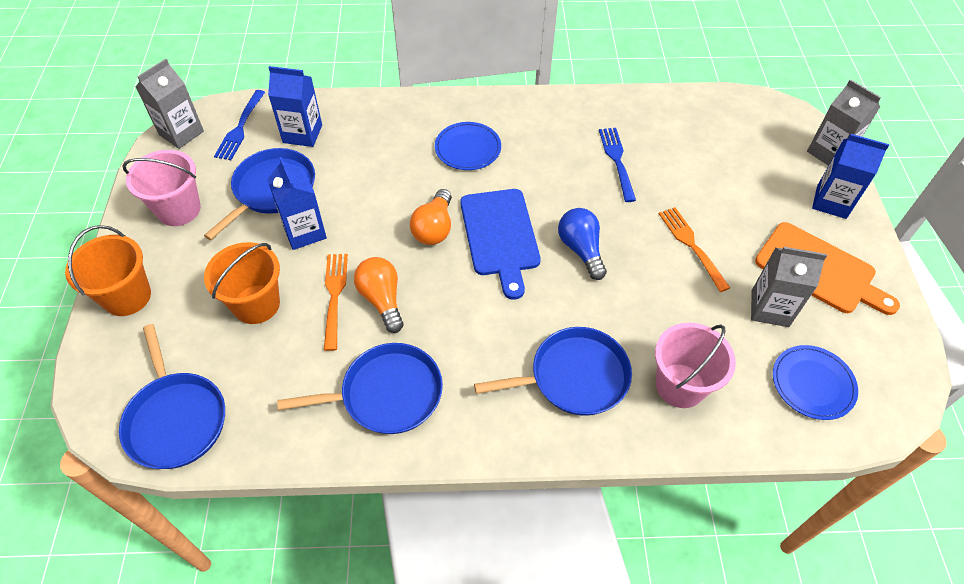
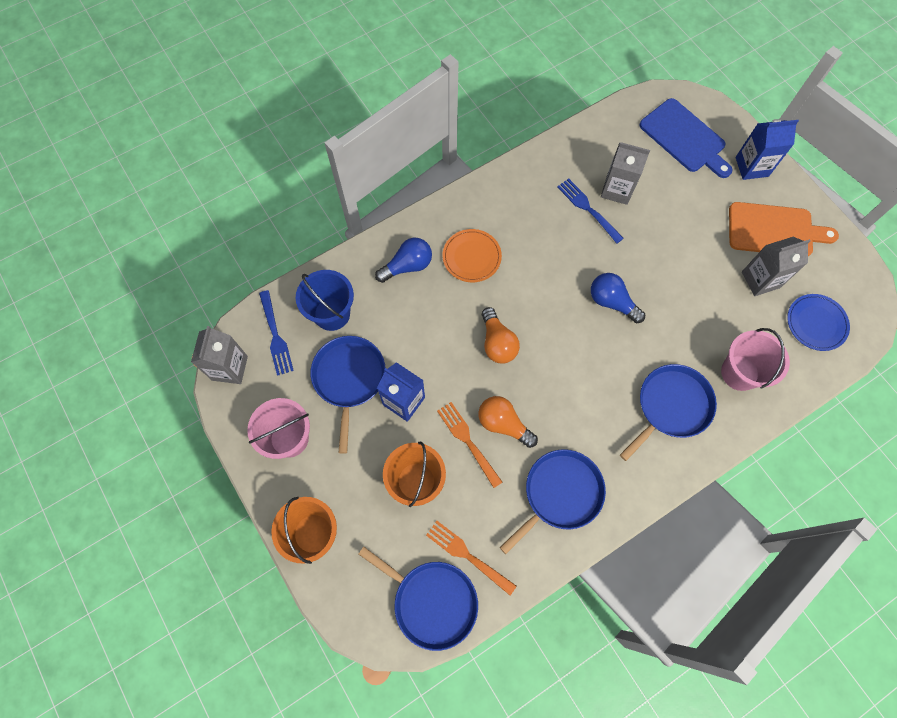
camera: 30 degrees left, 15 degrees up
(302, 134) = (332, 314): blue carton -> blue bucket
(402, 129) = (407, 266): none -> blue light bulb
(468, 148) = (471, 257): blue plate -> orange plate
(500, 236) = (549, 323): blue cutting board -> blue cutting board (685, 138)
(692, 246) = (683, 256): orange fork -> orange fork (468, 556)
(829, 152) = (727, 122): grey carton -> grey carton (617, 190)

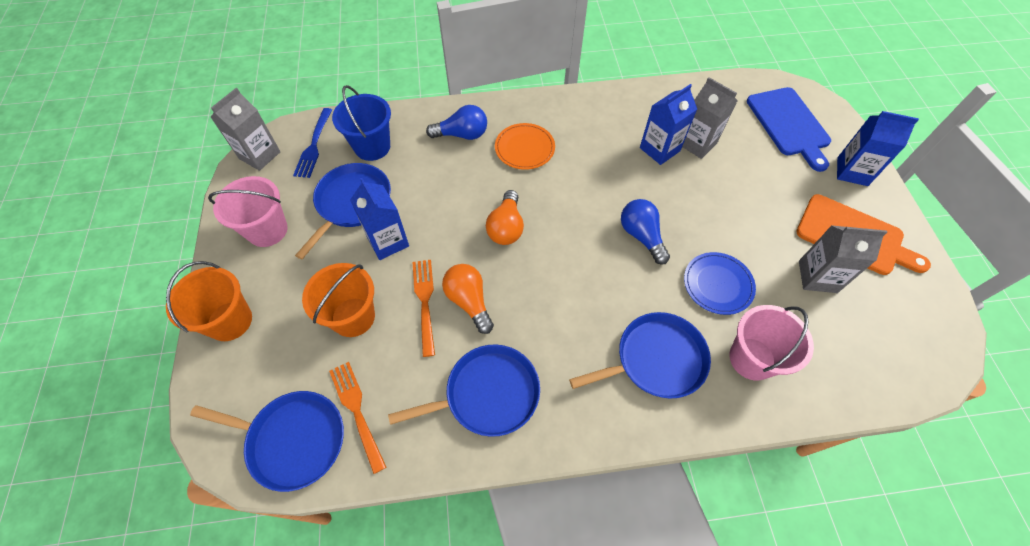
camera: 25 degrees right, 10 degrees down
(431, 601) = (293, 440): blue pan -> blue pan turned 45 degrees counterclockwise
(588, 209) = (659, 149): blue fork -> blue carton
(816, 323) = (868, 345): blue plate -> blue plate (718, 284)

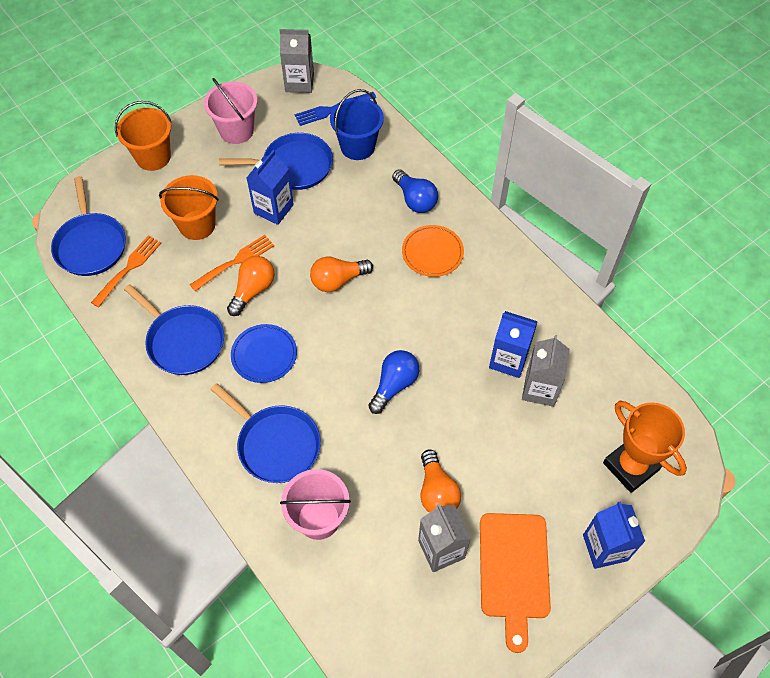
camera: 60 degrees right, 0 degrees up
(718, 284) = (379, 466): blue plate -> blue plate (264, 355)
(761, 254) = (437, 492): none -> orange light bulb
(789, 124) = (630, 466): blue cutting board -> orange trophy

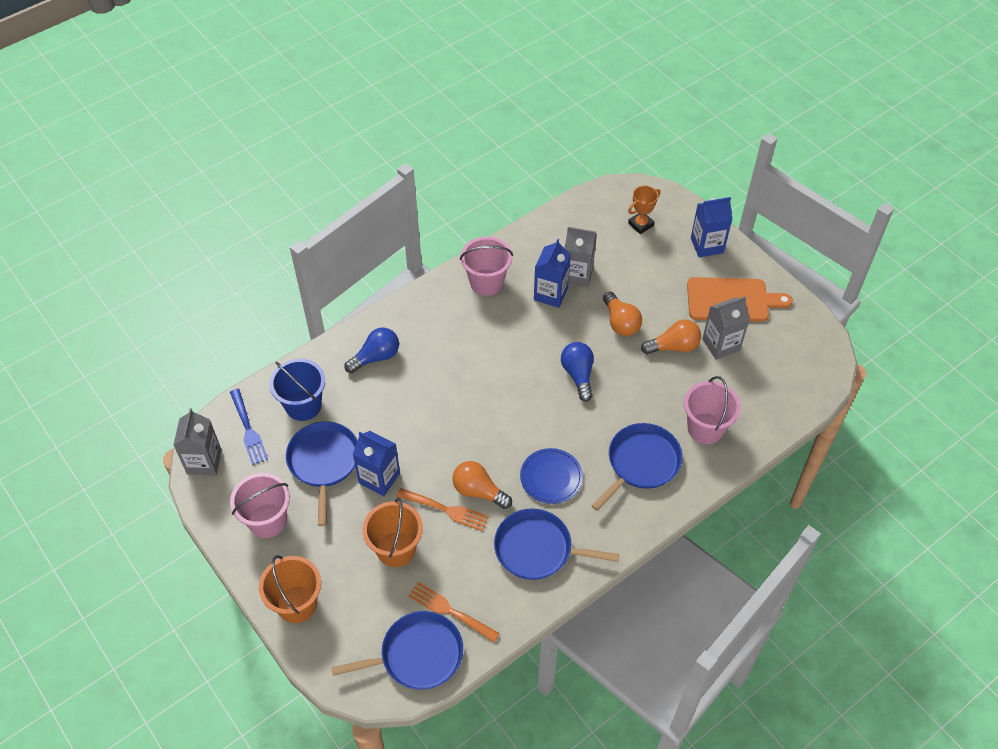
camera: 90 degrees left, 5 degrees down
(183, 341) = (537, 549): blue pan -> blue pan turned 120 degrees counterclockwise
(235, 262) = (445, 509): orange fork -> orange fork turned 150 degrees clockwise
(338, 280) = (468, 419): orange light bulb -> orange light bulb (620, 322)
(394, 385) = (578, 375): blue light bulb -> blue light bulb turned 45 degrees clockwise
(432, 252) = (438, 344): orange plate -> none
(520, 295) = (486, 282): none -> pink bucket
(630, 466) = (641, 224): orange trophy -> orange trophy, size x0.60

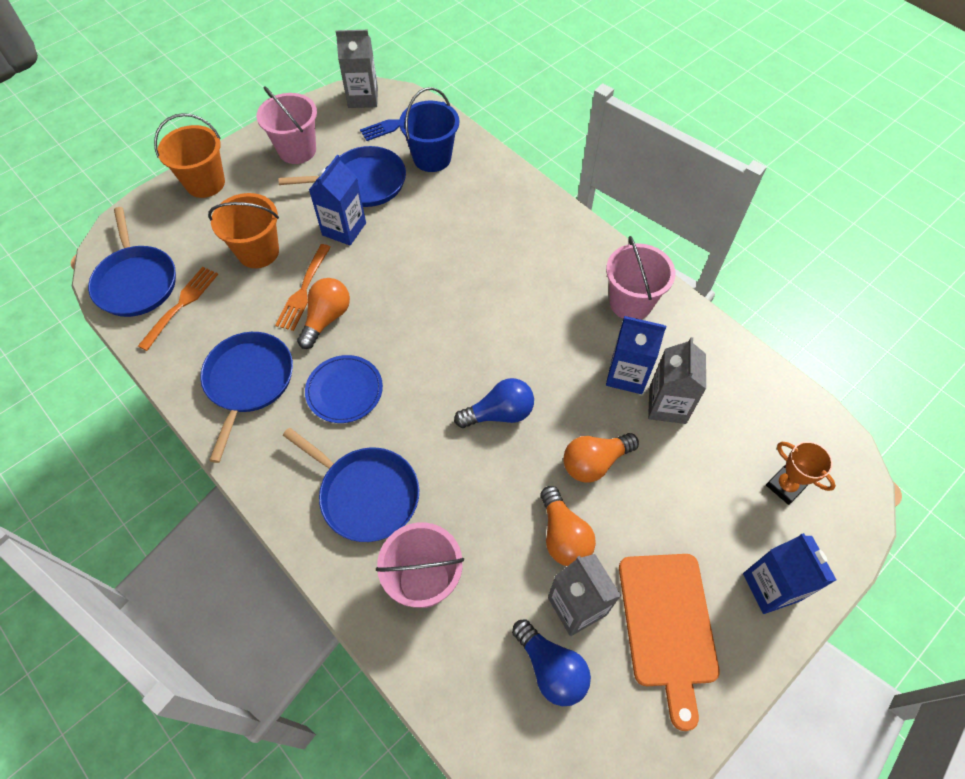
camera: 85 degrees right, 5 degrees up
(376, 357) = (501, 209): blue light bulb -> blue light bulb (551, 668)

